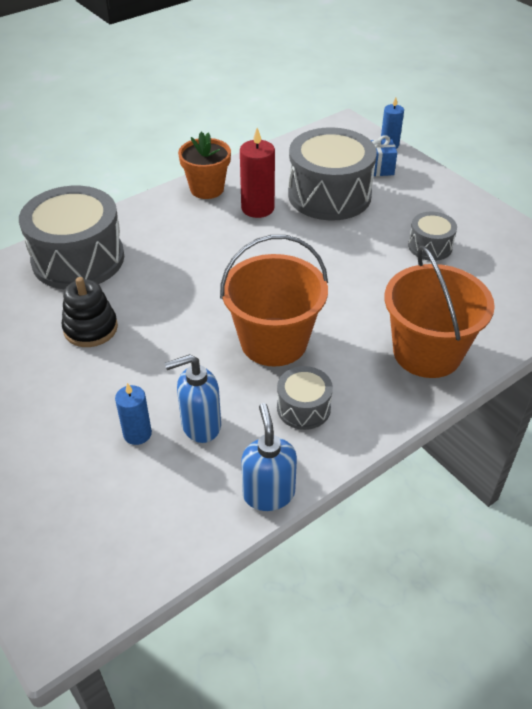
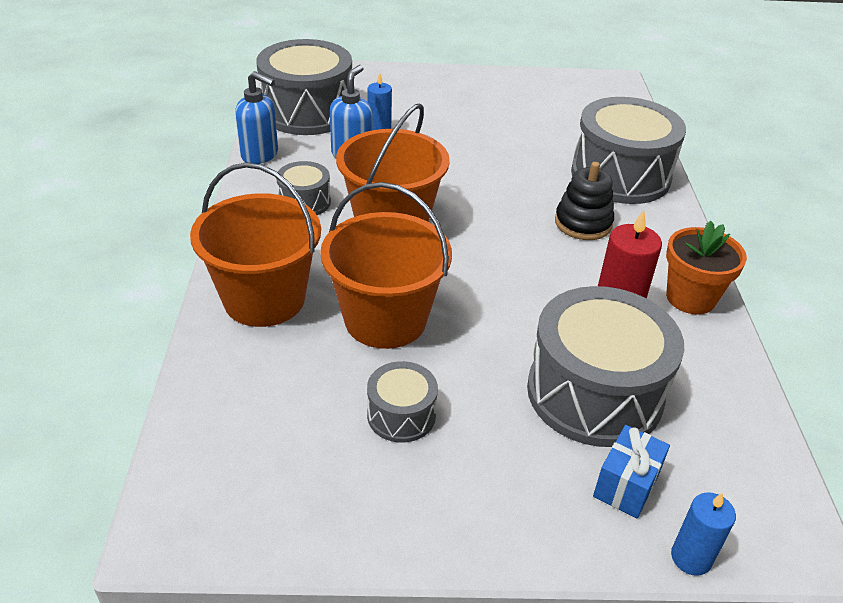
camera: 125 degrees right, 5 degrees down
(90, 328) = (514, 151): black stacking toy -> black stacking toy (583, 223)
(148, 520) = (307, 111): none -> grey drum
(373, 289) = (385, 319): none -> orange bucket

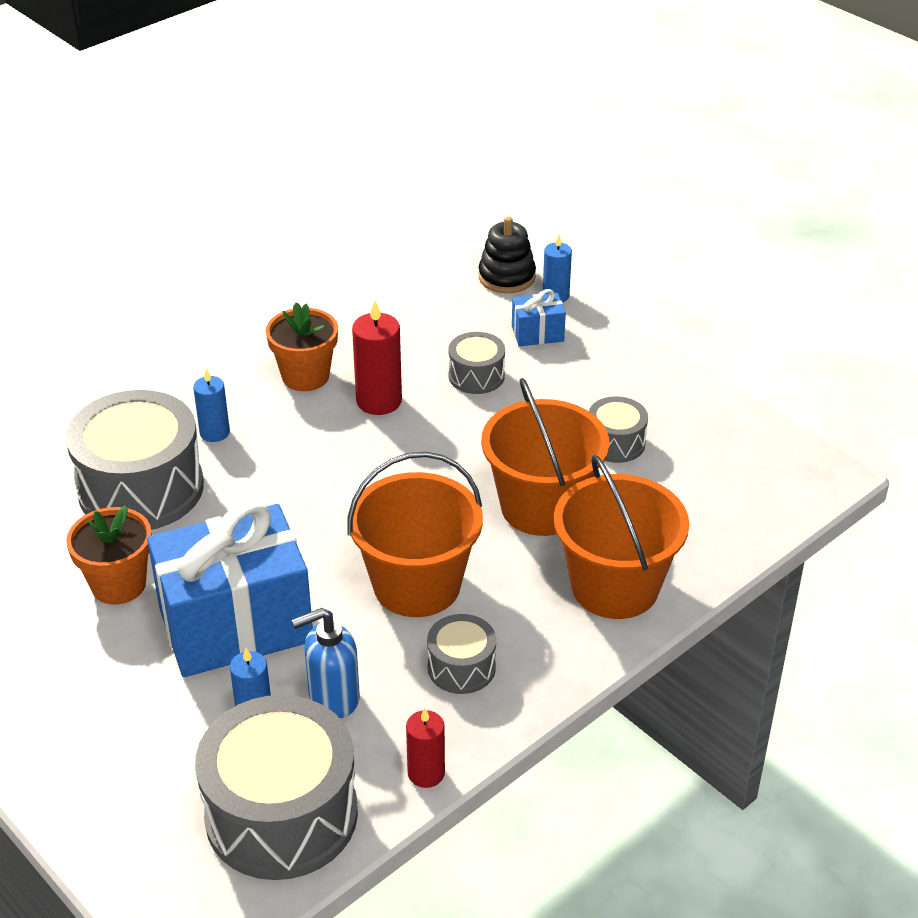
camera: 130 degrees left, 0 degrees up
(260, 155) = (426, 773): blue soap dispenser -> red candle
(450, 153) = (236, 625): none -> blue gift
(535, 136) = (118, 584): none -> orange flower pot
(583, 223) = (263, 472): black stacking toy -> black stacking toy (506, 277)
(594, 393) = (476, 376): grey drum -> grey drum, size x0.49
(654, 225) = (214, 432): none -> blue candle

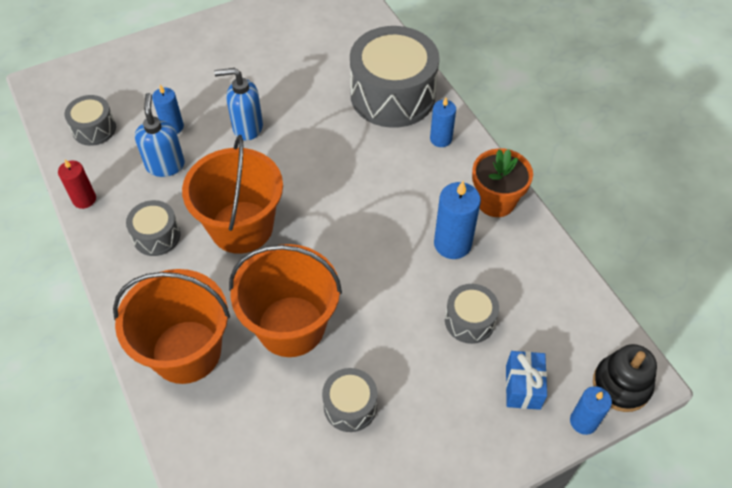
camera: 105 degrees right, 15 degrees up
(118, 584) = (306, 77): orange flower pot -> none
(236, 625) = (247, 127): blue gift -> blue soap dispenser
(281, 814) = (94, 129): grey drum -> grey drum, size x0.49
(379, 401) = (452, 244): red candle -> blue candle

